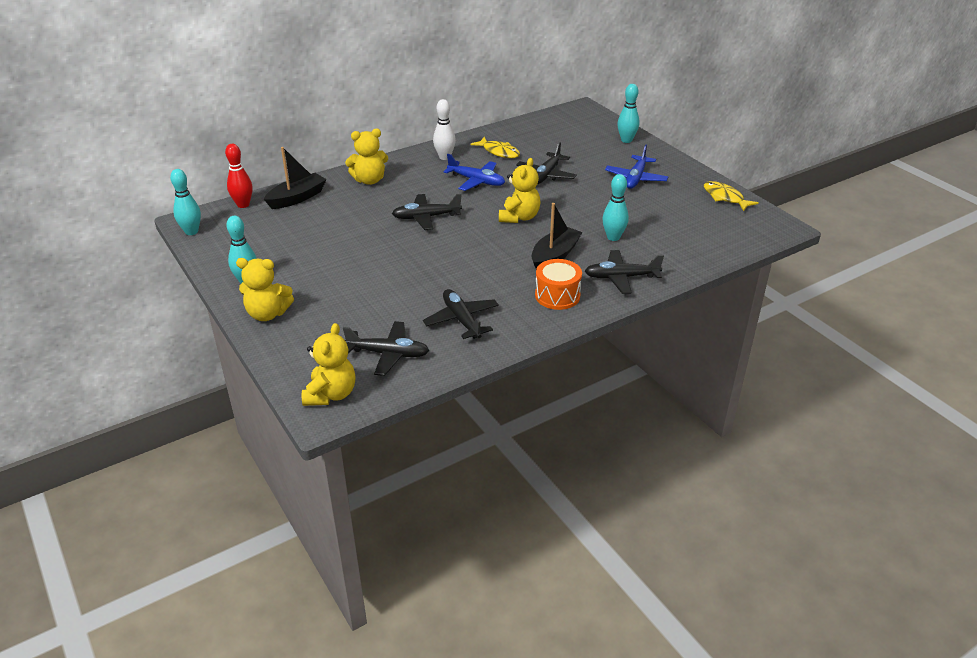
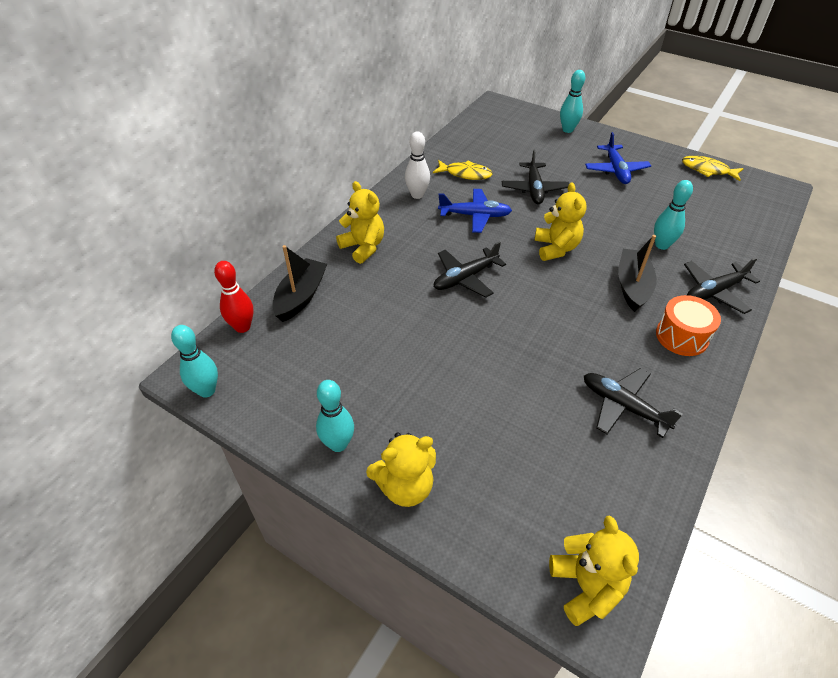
camera: 25 degrees left, 10 degrees up
(369, 180) = (363, 247): yellow teddy bear -> yellow teddy bear turned 90 degrees counterclockwise
(388, 354) = (593, 490): black plane -> none

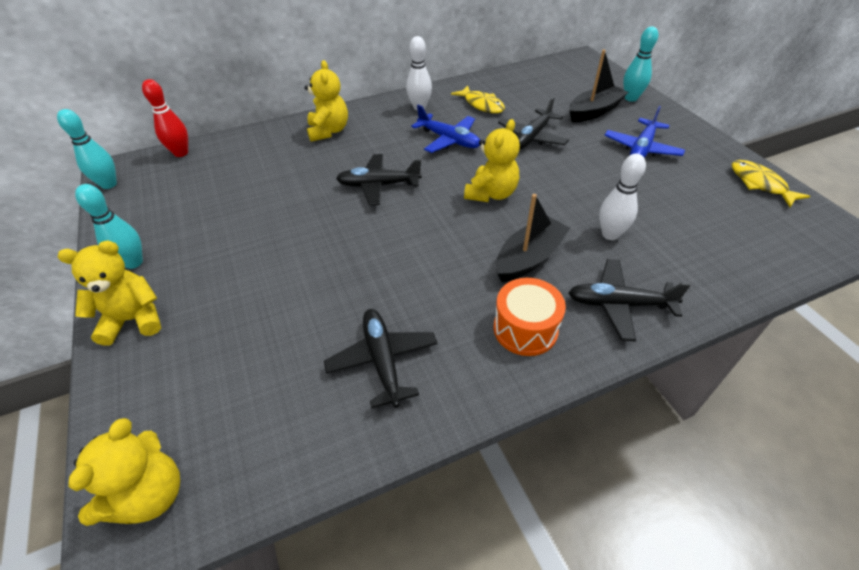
camera: 35 degrees right, 0 degrees up
(301, 297) = (242, 148): black boat -> black boat (594, 111)
(405, 487) = (134, 320): yellow teddy bear -> yellow teddy bear turned 150 degrees clockwise
(662, 245) = (610, 234): turquoise bowling pin -> white bowling pin

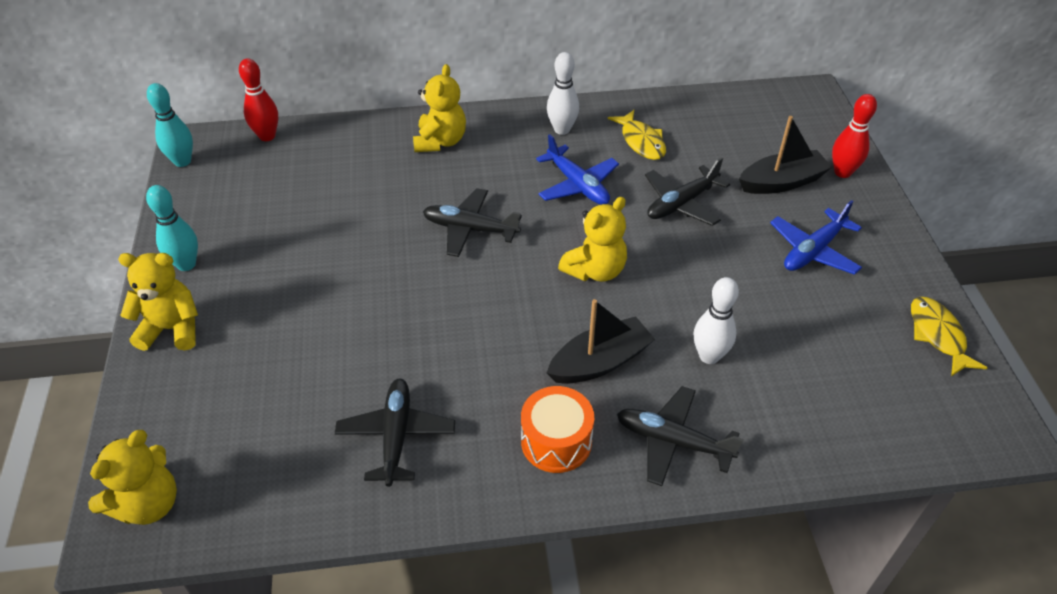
camera: 15 degrees right, 0 degrees up
(631, 98) = (842, 172): turquoise bowling pin -> red bowling pin

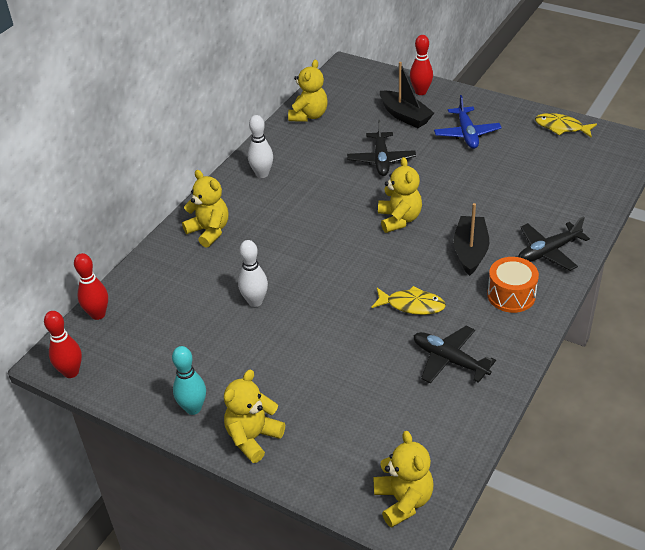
camera: 50 degrees left, 5 degrees down
(182, 161) = (71, 372): turquoise bowling pin -> red bowling pin
(470, 229) = (309, 255): black plane -> none
(578, 185) = (320, 192): blue plane -> none
(641, 141) = (311, 148): yellow fish -> yellow fish (412, 305)
(693, 111) = (309, 115): none -> yellow teddy bear
(709, 356) = (504, 209): white bowling pin -> white bowling pin (255, 301)
(782, 182) = (405, 116): black boat -> black boat turned 120 degrees clockwise

